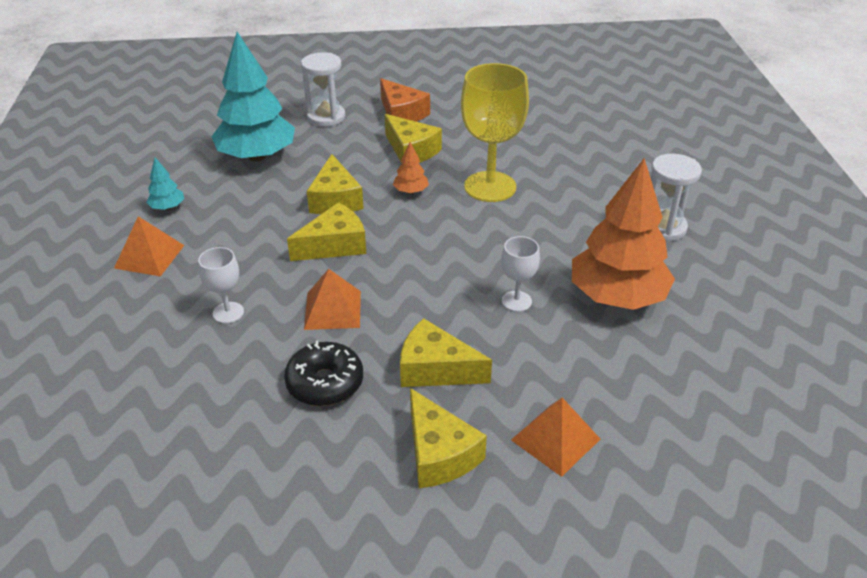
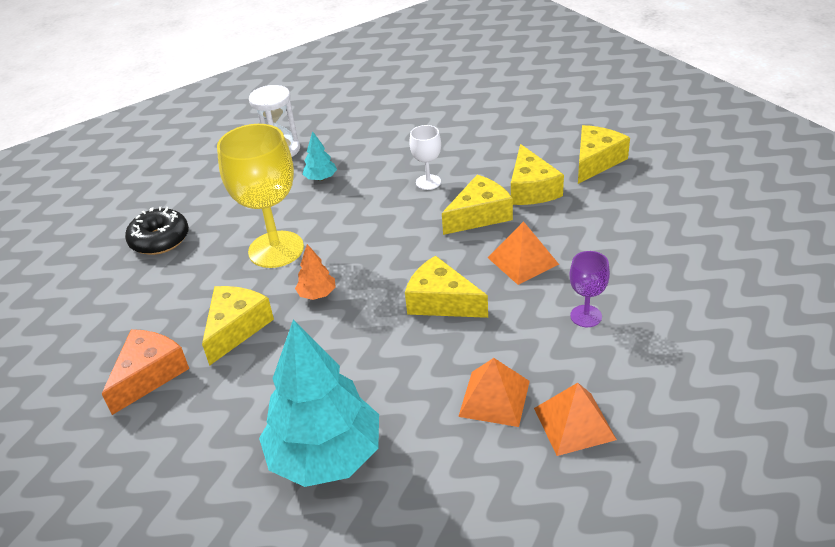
camera: 115 degrees left, 0 degrees up
(167, 207) = (487, 471): turquoise tree -> turquoise tree (321, 178)
(228, 313) = (586, 316): white goblet -> purple goblet
(325, 383) = (596, 228): black donut -> black donut (160, 240)
(326, 117) = (189, 443): white hourglass -> none
(335, 199) = (369, 338): yellow cheese -> yellow cheese (479, 215)
(555, 439) = (539, 130): orange pyramid -> orange pyramid (494, 398)
(617, 297) = (385, 146): orange tree -> none

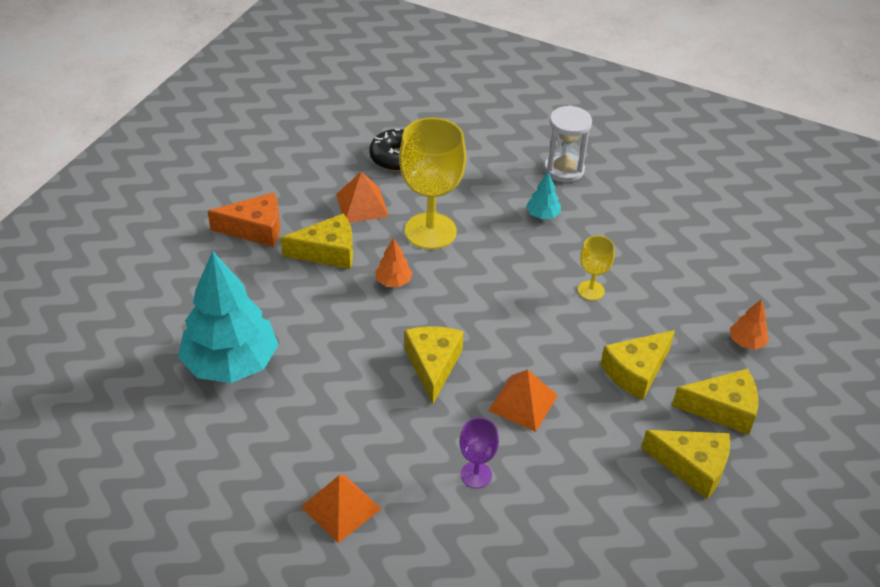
camera: 55 degrees right, 5 degrees up
(428, 182) = (591, 290): white goblet -> yellow goblet
(479, 215) = (567, 347): yellow cheese -> yellow cheese (692, 467)
(494, 398) = (340, 443): orange pyramid -> orange pyramid (362, 205)
(539, 128) = (746, 342): none -> orange tree

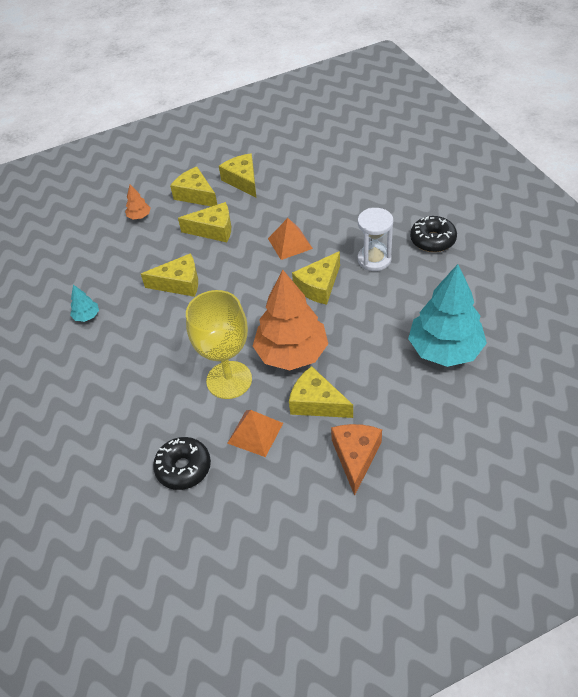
camera: 135 degrees left, 5 degrees up
(255, 229) = (356, 457): orange cheese -> orange cheese turned 60 degrees clockwise
(341, 507) = (432, 240): orange pyramid -> black donut
(393, 281) = (292, 353): orange tree -> orange tree, size x2.40
(476, 475) = (349, 223): purple goblet -> none
(542, 215) = (142, 350): turquoise tree -> turquoise tree (87, 316)
(564, 170) = (81, 380): white hourglass -> white hourglass (374, 259)
(591, 290) = (179, 283): yellow goblet -> yellow cheese

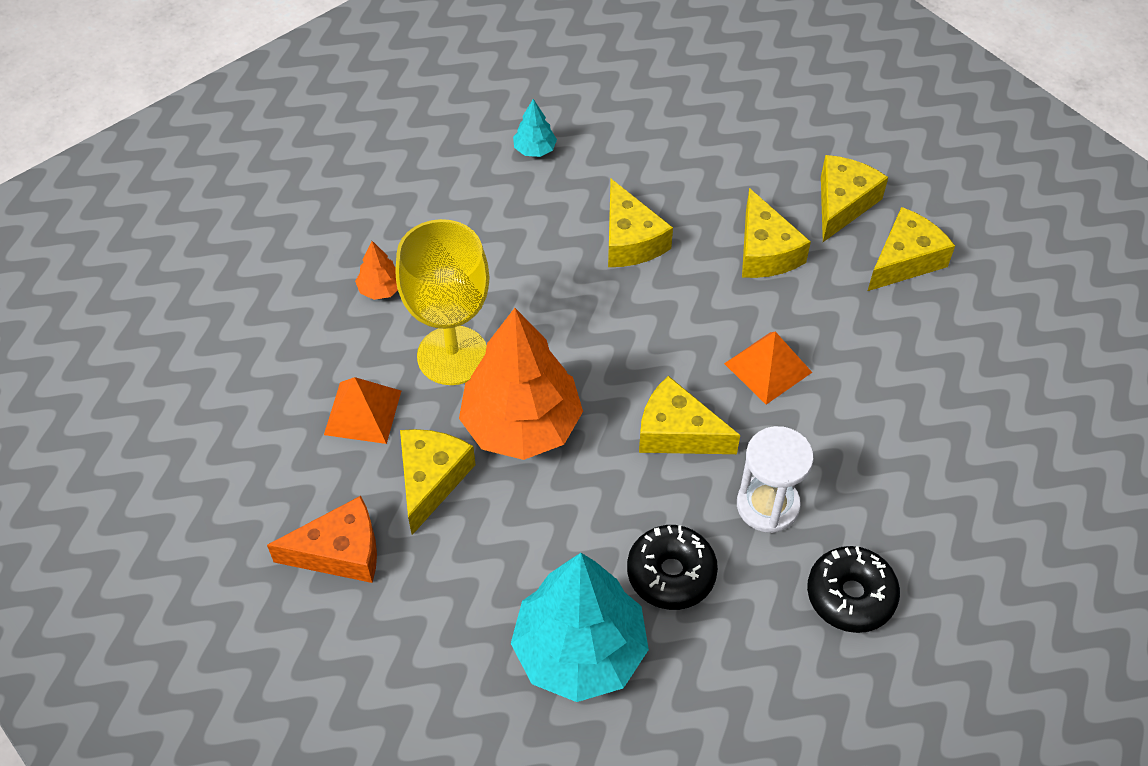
camera: 70 degrees right, 5 degrees up
(139, 216) = (764, 145): orange tree -> orange tree (381, 289)
(183, 468) = (292, 342): black donut -> black donut (671, 574)

